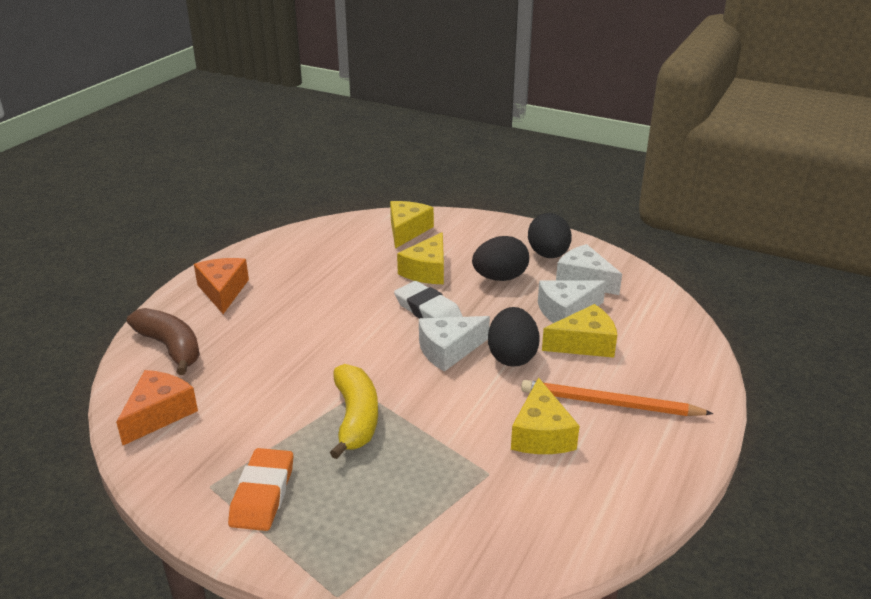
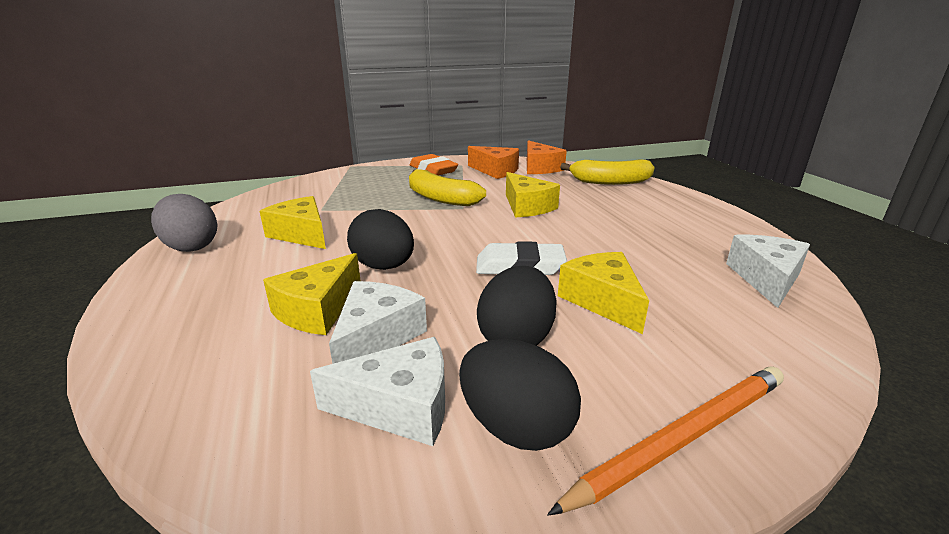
camera: 135 degrees right, 5 degrees down
(170, 347) = (610, 182): brown banana -> yellow banana
(223, 291) = (678, 209): orange cheese -> orange cheese (495, 171)
(407, 231) = (747, 340): yellow cheese -> yellow cheese (527, 207)
(448, 350) = (445, 248): white cheese -> white cheese (766, 279)
(610, 404) = (251, 271): orange pencil -> orange pencil (682, 437)
(651, 472) = (191, 247): none -> grey egg

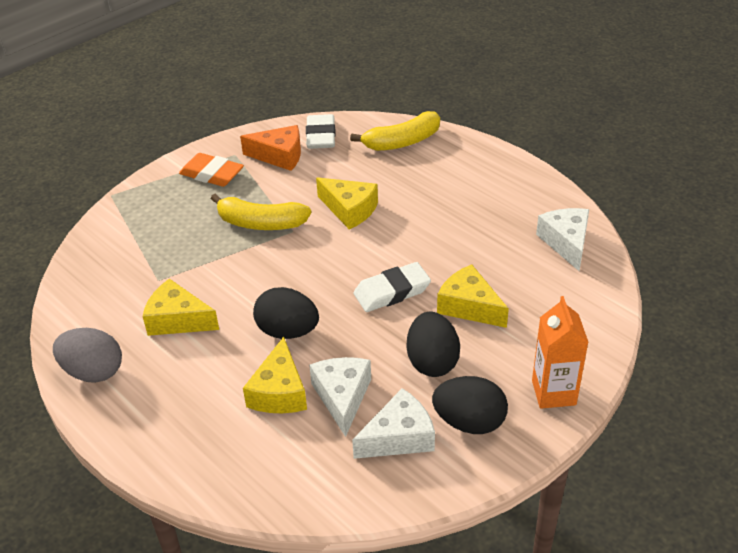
camera: 25 degrees left, 15 degrees up
(540, 168) = (321, 136): orange cheese -> white eraser
(682, 437) = (553, 393): orange pencil -> orange carton

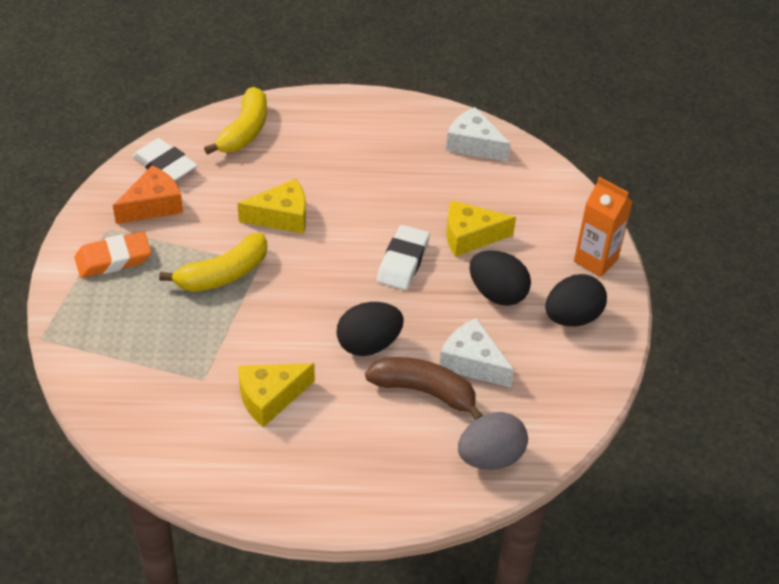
camera: 50 degrees left, 5 degrees up
(93, 372) = (261, 486): grey egg -> grey egg (490, 457)
(279, 392) = (425, 391): yellow cheese -> brown banana
(399, 437) = (543, 361): white cheese -> none

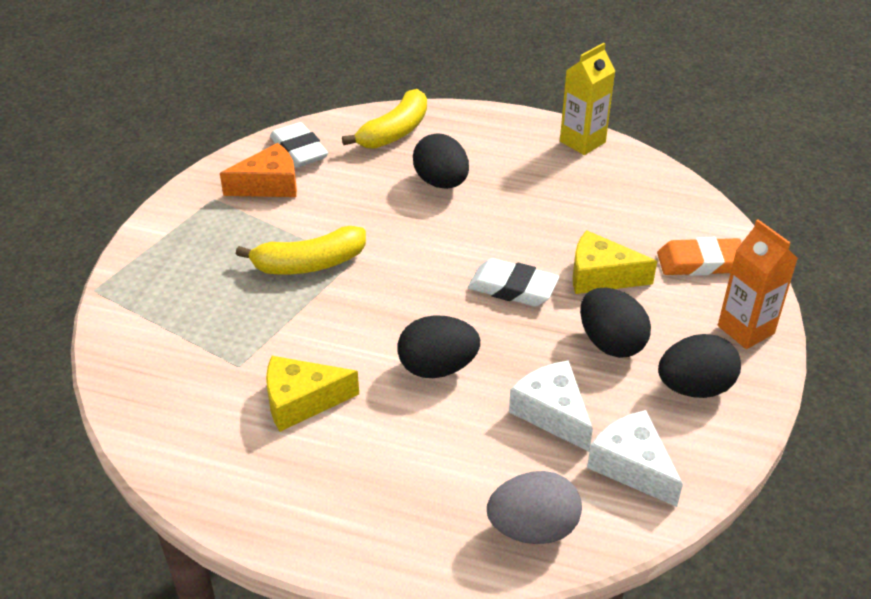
camera: 20 degrees right, 5 degrees down
(113, 259) = (204, 228): orange eraser -> orange eraser (700, 262)
(281, 216) = (397, 219): yellow cheese -> none
(306, 174) = (441, 183): none -> black egg
(403, 261) = (512, 288): white eraser -> white eraser turned 75 degrees clockwise
(412, 112) = (582, 142): none -> yellow carton
(425, 391) = (482, 433): brown banana -> none
(473, 145) = (640, 184): white cheese -> white cheese (632, 466)

